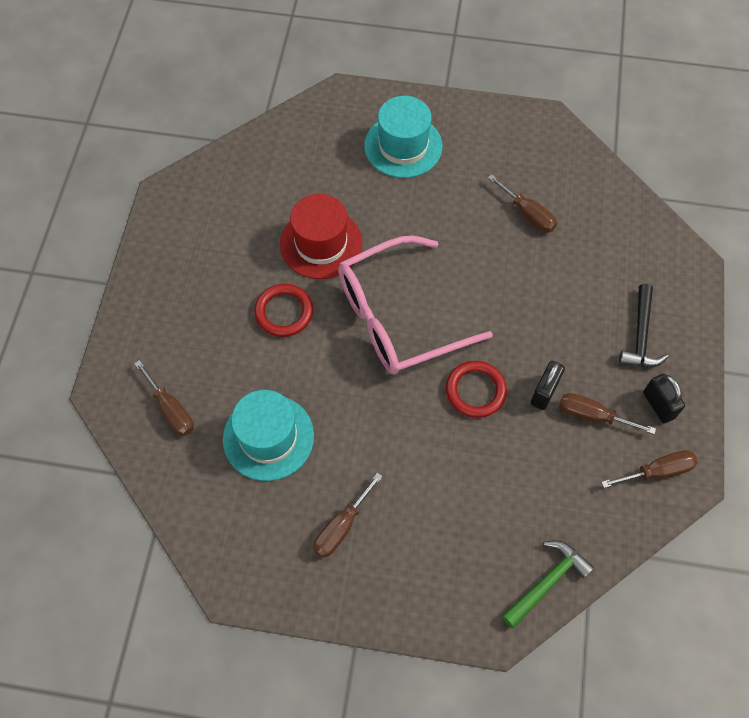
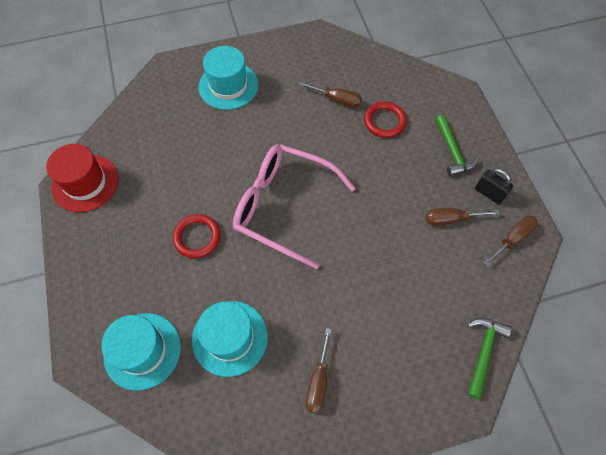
camera: 25 degrees left, 0 degrees up
(171, 409) = (142, 350): brown screwdriver -> turquoise hat
(321, 243) = (201, 176): red hat -> red hat (85, 183)
(398, 317) = (283, 206): pink glasses -> pink glasses turned 75 degrees clockwise
(475, 391) = (364, 236): red ring -> red ring (384, 121)
(544, 392) = (411, 217): black padlock -> none
(640, 335) = (452, 151): black hammer -> green hammer

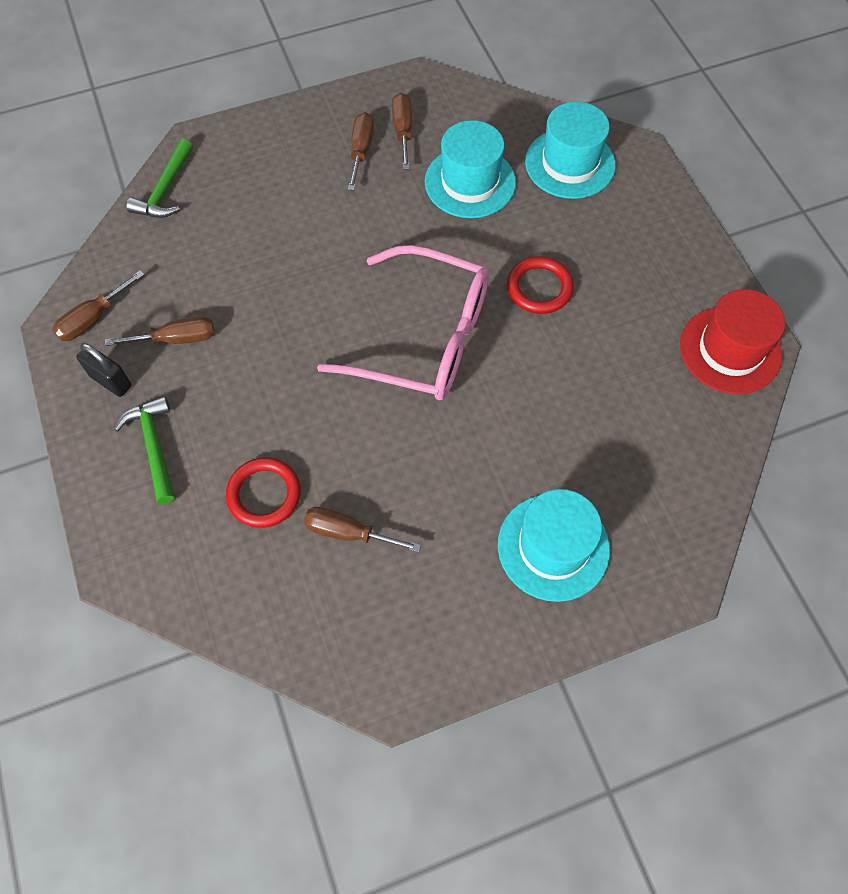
camera: 175 degrees right, 0 degrees up
(279, 402) = (403, 131): none -> brown screwdriver

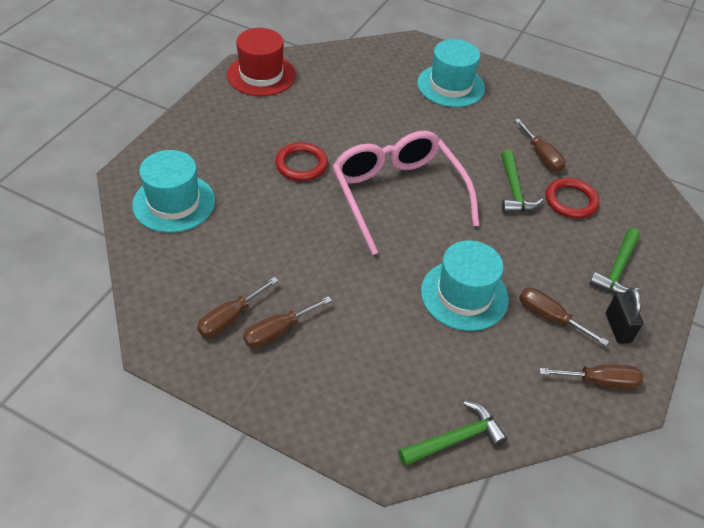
camera: 135 degrees left, 15 degrees down
(330, 451) = (514, 190): none -> green hammer
(470, 182) = (245, 246): turquoise hat -> turquoise hat (464, 295)

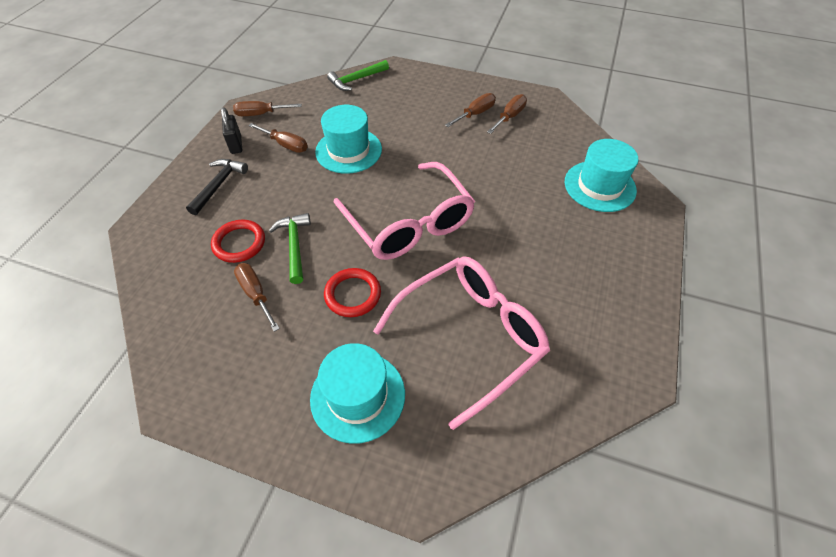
camera: 175 degrees right, 5 degrees up
(261, 75) = (611, 365): red hat -> none
(301, 164) = (508, 240): red ring -> red ring (353, 294)
(361, 104) = (470, 336): none -> pink glasses
(617, 269) = (219, 185): green hammer -> black hammer

